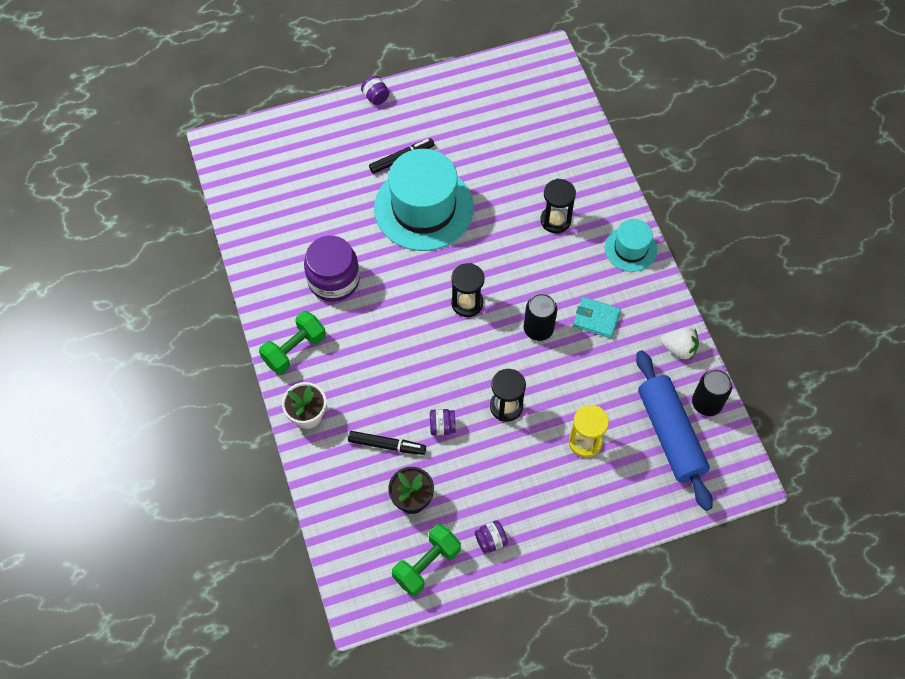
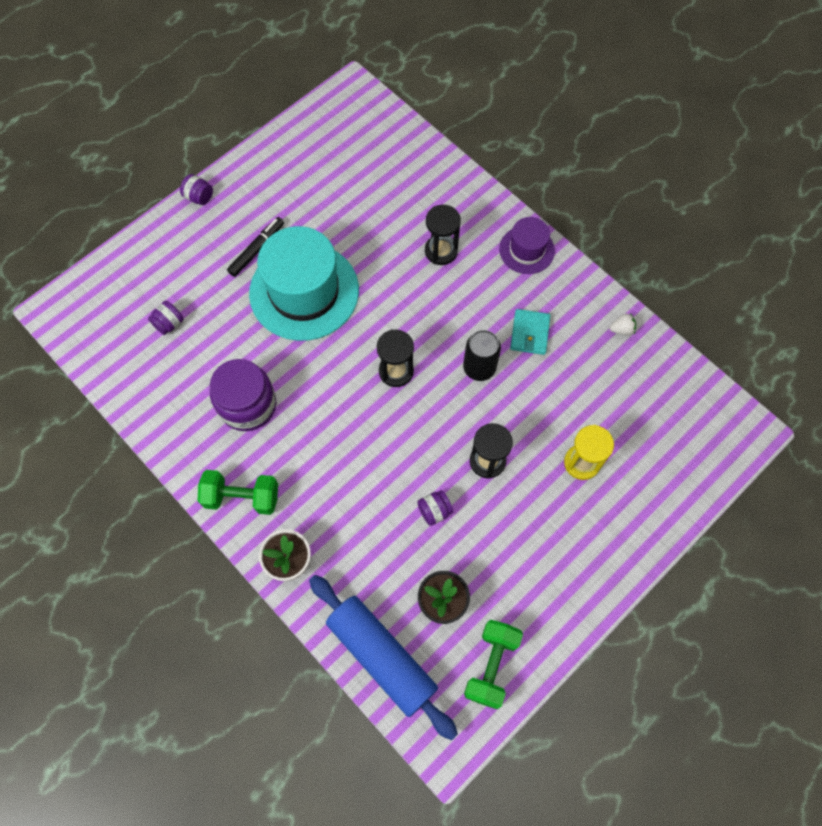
camera: 25 degrees left, 5 degrees up
(294, 350) = (242, 497): green dumbbell -> green dumbbell turned 75 degrees clockwise
(387, 445) = (388, 556): black marker -> none
(491, 540) = (542, 608): purple jar -> purple jar (169, 324)
(596, 319) = (529, 333): turquoise wallet -> turquoise wallet turned 75 degrees counterclockwise
(630, 249) = (526, 250): turquoise hat -> purple hat
(670, 434) = (657, 418): blue rolling pin -> blue rolling pin (381, 656)
(679, 349) = (622, 329): white strawberry -> white strawberry, size x0.65
(706, 403) = (674, 372): black can -> none

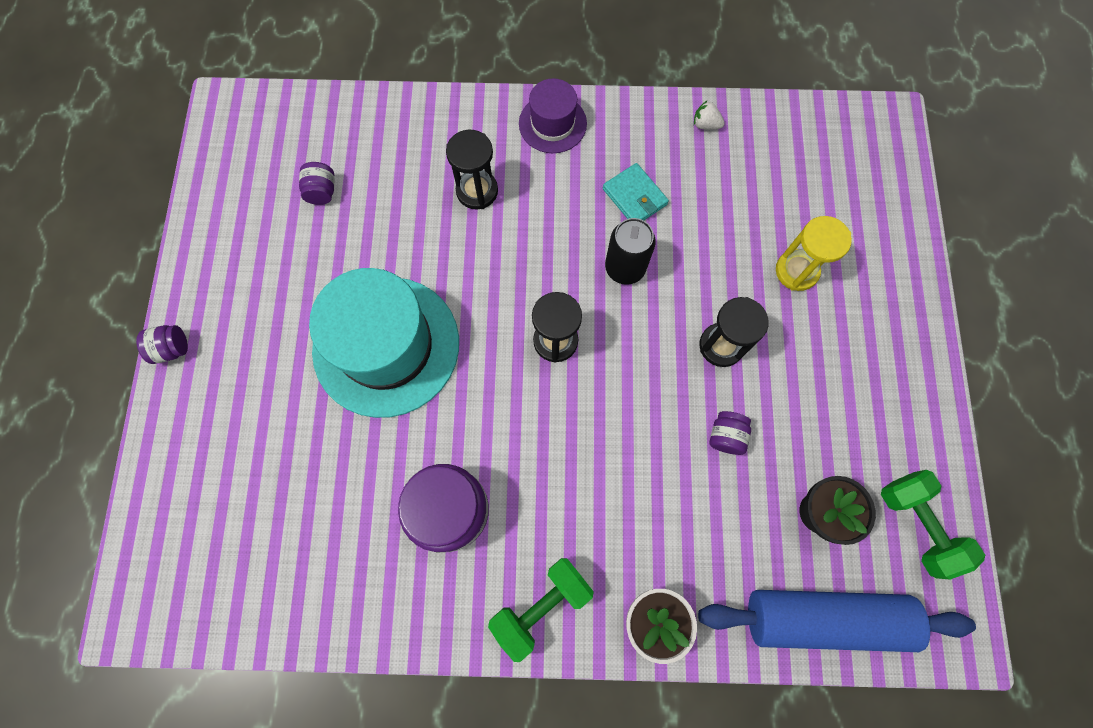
camera: 45 degrees left, 5 degrees up
(169, 324) = (279, 507): purple jar -> purple jar (322, 192)
(257, 250) = (293, 348): black marker -> none
(622, 329) = (705, 124): white strawberry -> white strawberry turned 105 degrees counterclockwise

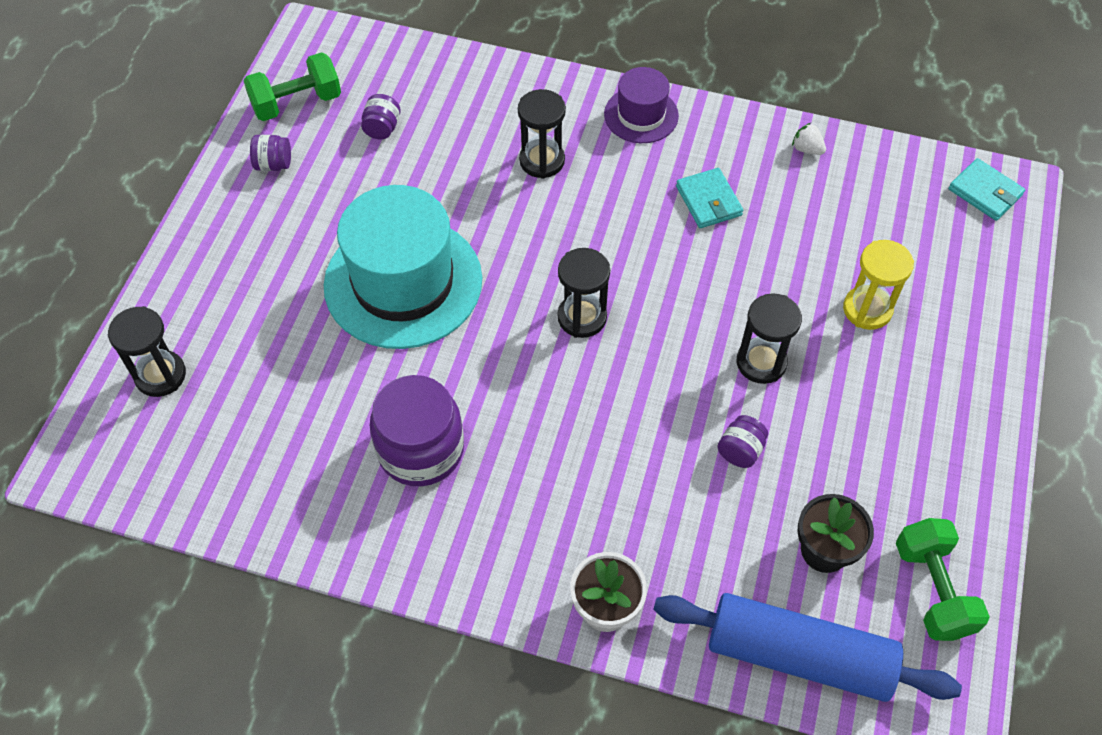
camera: 15 degrees right, 15 degrees down
(172, 349) = (188, 236): purple jar -> purple jar (273, 164)
(189, 499) = (160, 375): none -> black hourglass
(541, 605) = (489, 564): green dumbbell -> green dumbbell (297, 103)
(625, 268) = (677, 265): black can -> none
(865, 132) = (985, 192): none -> turquoise wallet

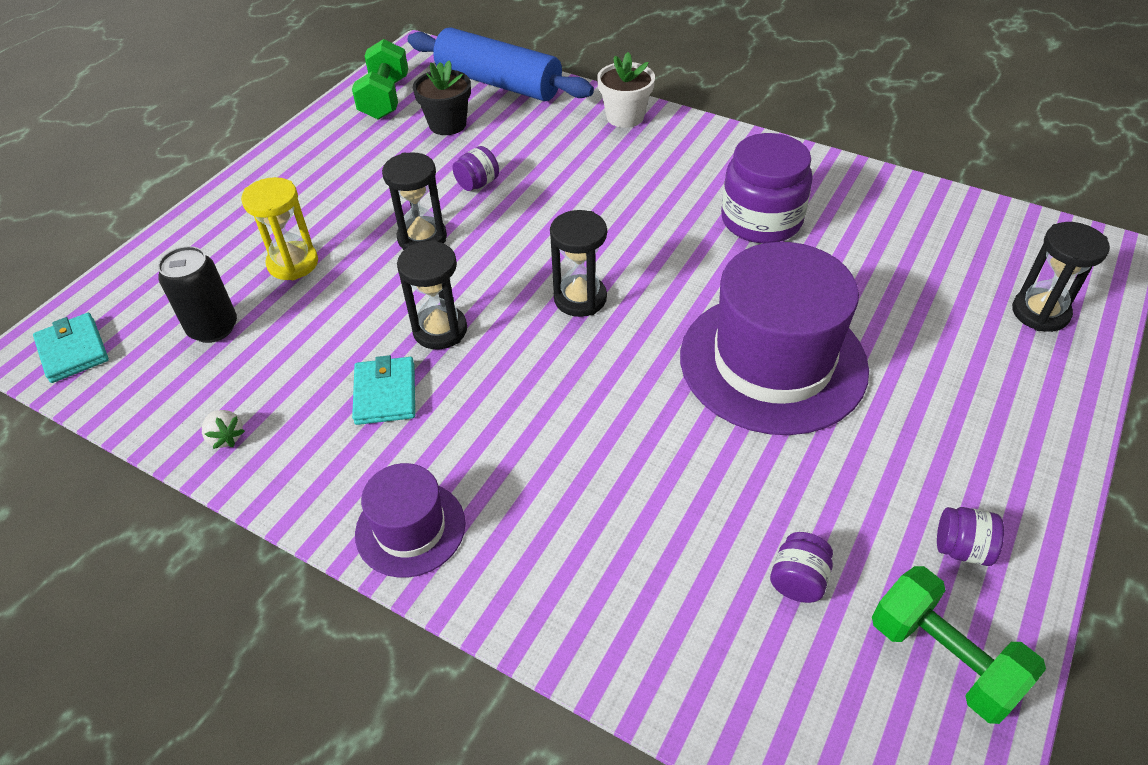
camera: 165 degrees left, 10 degrees down
(297, 103) = (943, 658): green dumbbell -> green dumbbell turned 60 degrees clockwise
(403, 282) = (773, 362): turquoise hat -> purple hat
(542, 161) = (572, 483): black hourglass -> black hourglass (440, 330)
(887, 232) = (213, 328): none -> black can

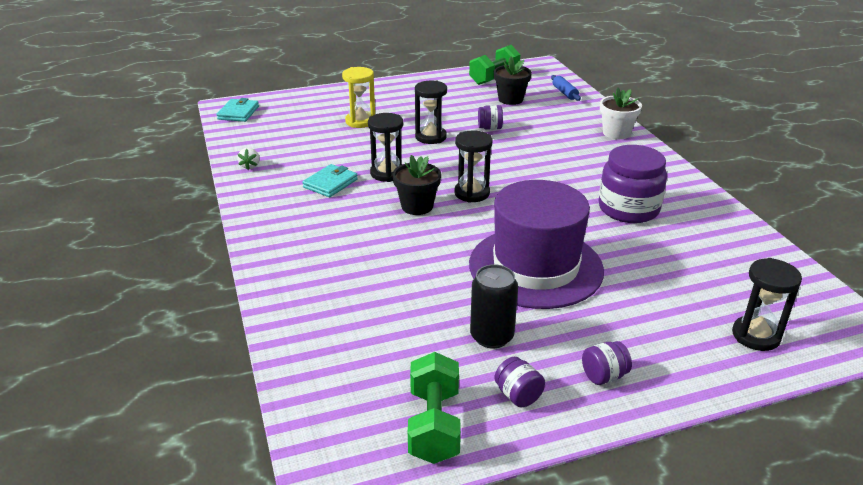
camera: 40 degrees right, 15 degrees down
(213, 328) = (297, 129): black can -> black can (491, 336)
(410, 528) = (272, 232): purple hat -> none
(499, 83) = (564, 93): blue rolling pin -> blue rolling pin, size x0.41
(542, 360) = (417, 206): none -> black flower pot
(798, 580) = (409, 351): purple jar -> purple jar (604, 376)

